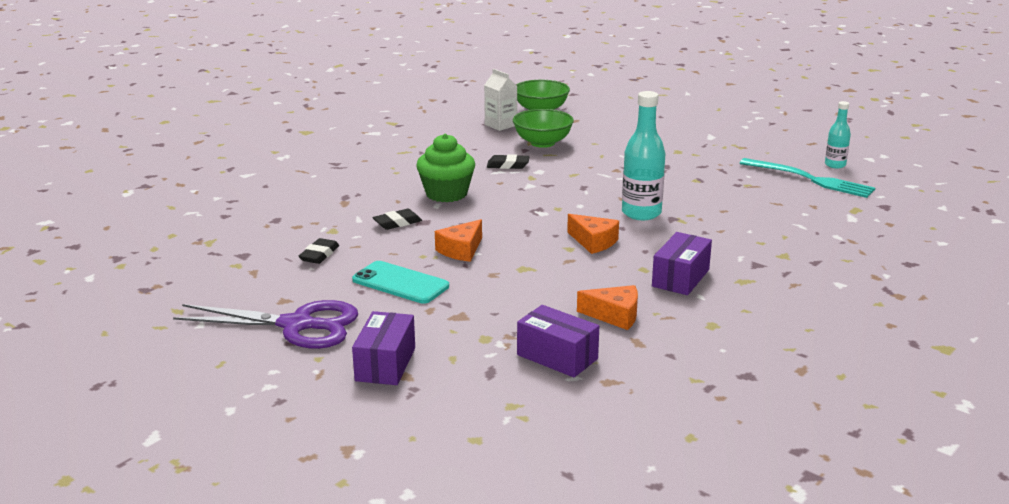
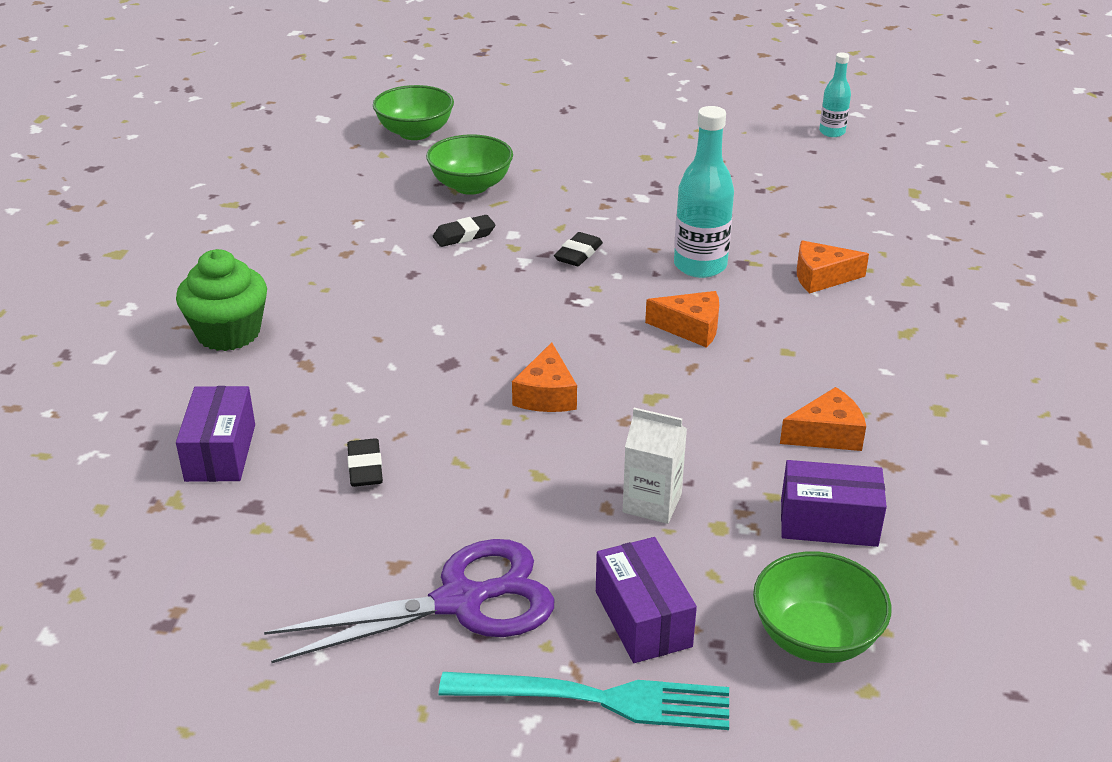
camera: 30 degrees left, 10 degrees up
(397, 223) = (416, 376): black eraser -> black eraser (578, 254)
(400, 283) = (524, 477): turquoise phone -> none
(446, 194) = (432, 306): green cupcake -> green cupcake (228, 333)
(475, 405) = (815, 637): none -> green bowl
(500, 125) = (386, 170): white carton -> white carton (652, 503)
(680, 278) = (839, 351): purple box -> purple box (220, 452)
(720, 238) = (821, 277): none -> orange cheese
(811, 179) = (829, 160): turquoise fork -> turquoise fork (600, 699)

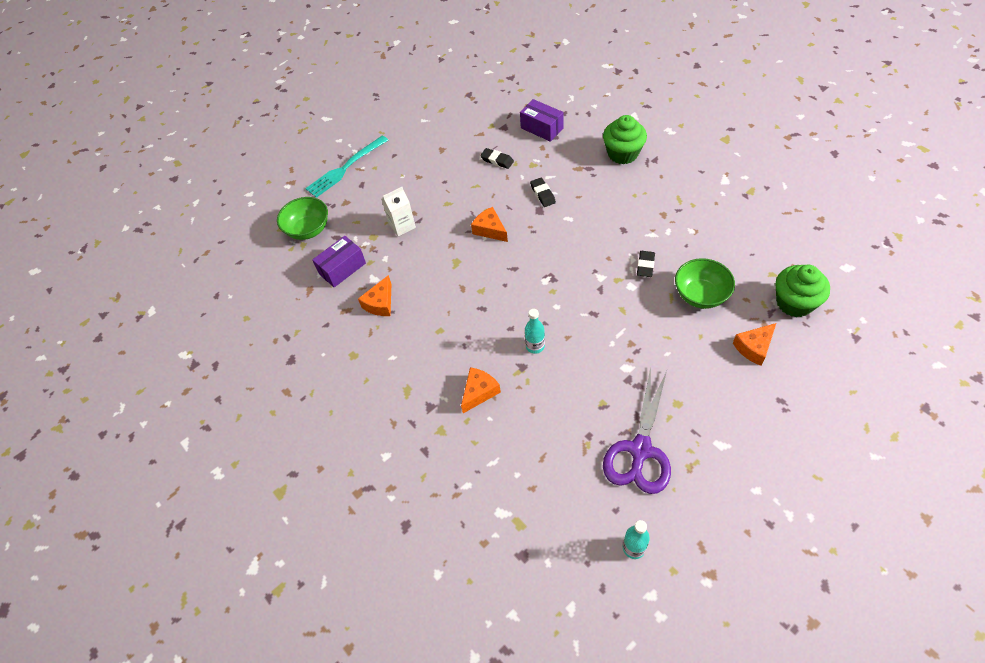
camera: 135 degrees right, 20 degrees up
(415, 133) = (794, 302): green bowl -> green cupcake
(460, 601) = (411, 157): purple scissors -> purple scissors (640, 450)
(578, 254) = (589, 302): black eraser -> black eraser (542, 194)
(643, 619) = (359, 194): purple box -> none
(691, 328) = (488, 306): orange cheese -> orange cheese (754, 347)
(700, 266) = (535, 346): turquoise bottle -> turquoise bottle, size x0.58

